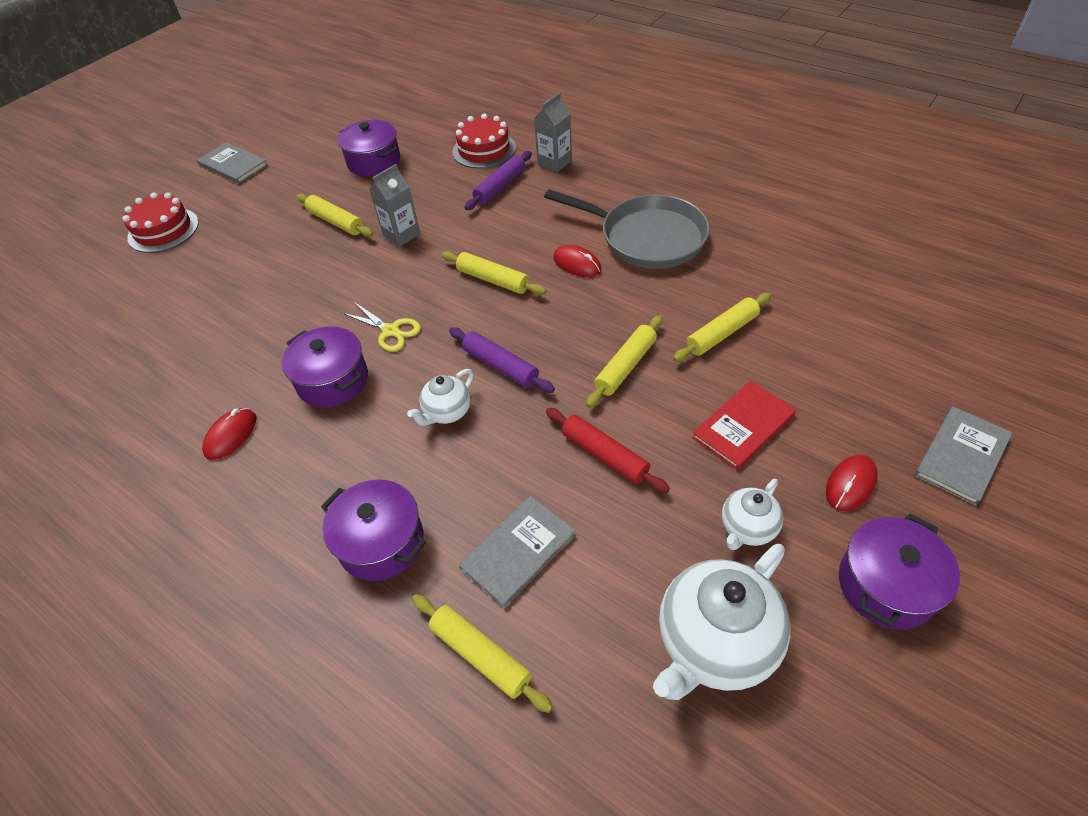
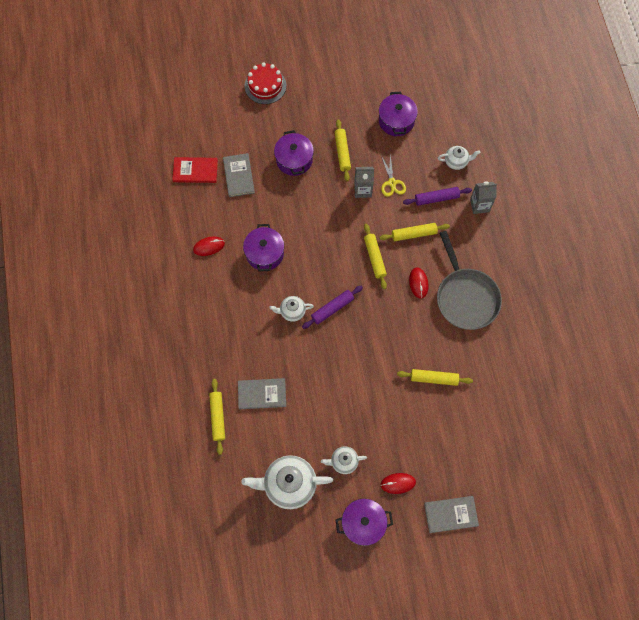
camera: 40 degrees right, 20 degrees up
(233, 165) = (330, 60): grey book -> grey book (238, 176)
(381, 542) = (222, 346): purple pot -> purple pot (294, 160)
(391, 331) = (308, 247): yellow scissors -> yellow scissors (392, 183)
(484, 150) = (456, 162): red cake -> white teapot
(500, 366) = (332, 308): purple rolling pin -> purple rolling pin turned 60 degrees clockwise
(605, 455) = (328, 387): red rolling pin -> none
(625, 367) = (378, 356): yellow rolling pin -> yellow rolling pin (414, 234)
(743, 426) = (390, 425): red book -> red book (195, 171)

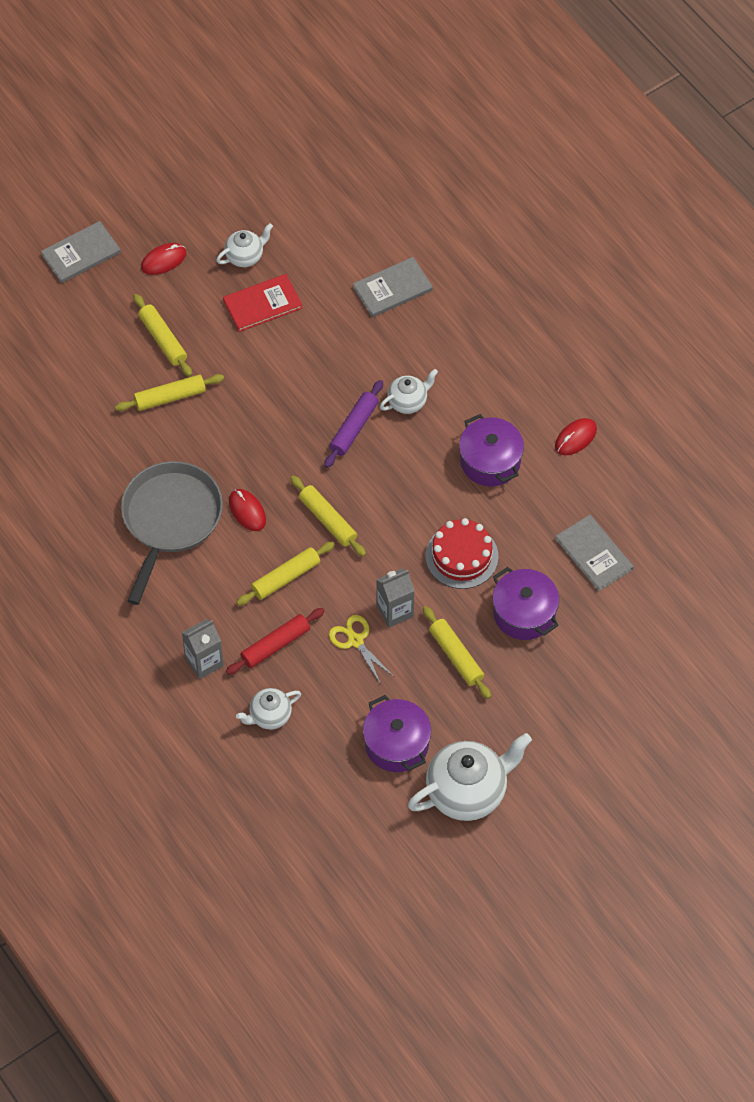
camera: 155 degrees right, 10 degrees down
(195, 171) = (663, 534): red book -> red book (262, 304)
(218, 417) = (434, 241): yellow rolling pin -> yellow rolling pin (163, 339)
(265, 86) = (638, 714): red cake -> red cake (461, 556)
(289, 484) = (302, 206): white teapot -> white teapot (467, 792)
(363, 523) = (188, 203): purple pot -> none
(436, 198) = (275, 645): purple rolling pin -> red rolling pin
(465, 297) = (170, 519): grey pan -> grey pan turned 60 degrees clockwise

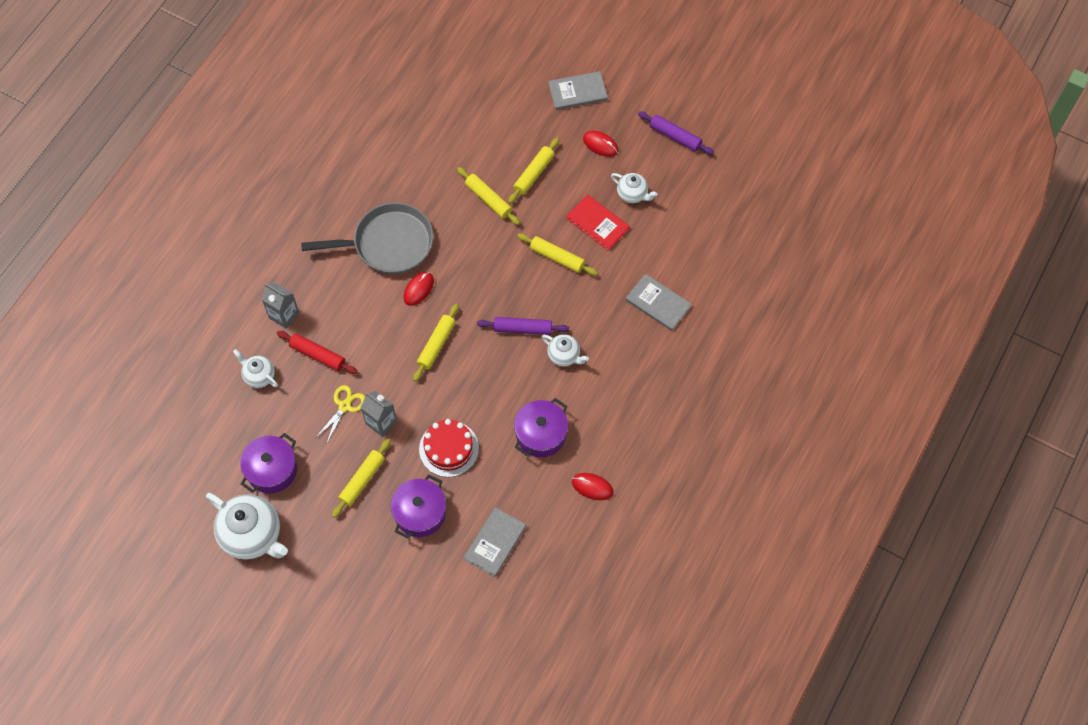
camera: 65 degrees right, 5 degrees up
(81, 254) = (578, 92): grey book -> grey book turned 45 degrees counterclockwise
(195, 186) = (675, 136): none -> purple rolling pin
(286, 577) = (376, 338): yellow rolling pin -> yellow rolling pin (557, 257)

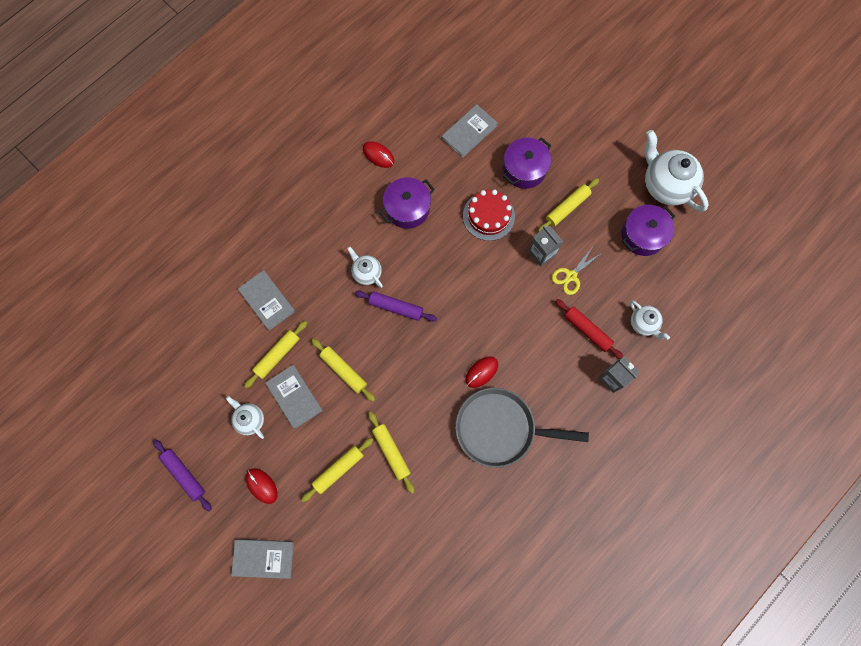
camera: 165 degrees left, 10 degrees up
(436, 345) = (477, 312): yellow rolling pin -> yellow rolling pin (277, 355)
(597, 223) = (294, 397): red book -> grey book

